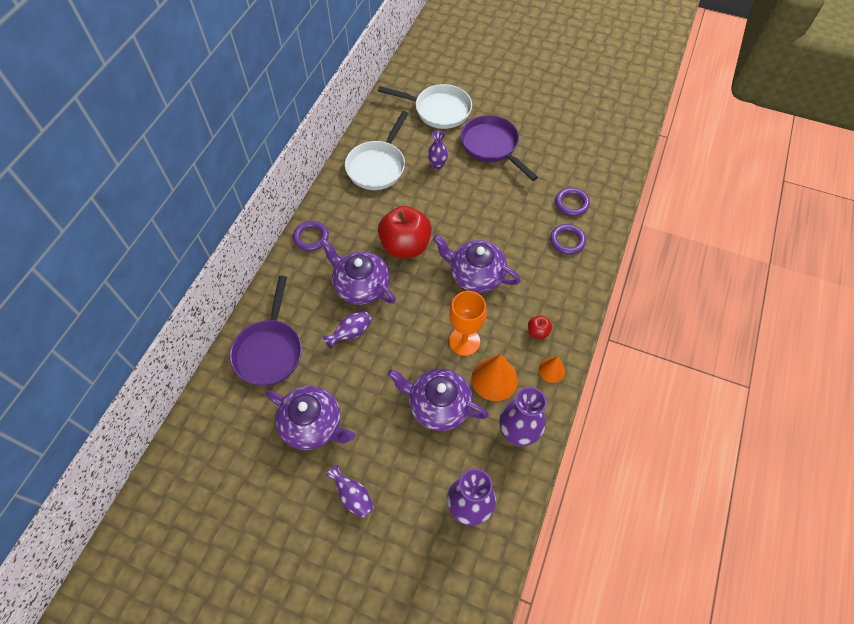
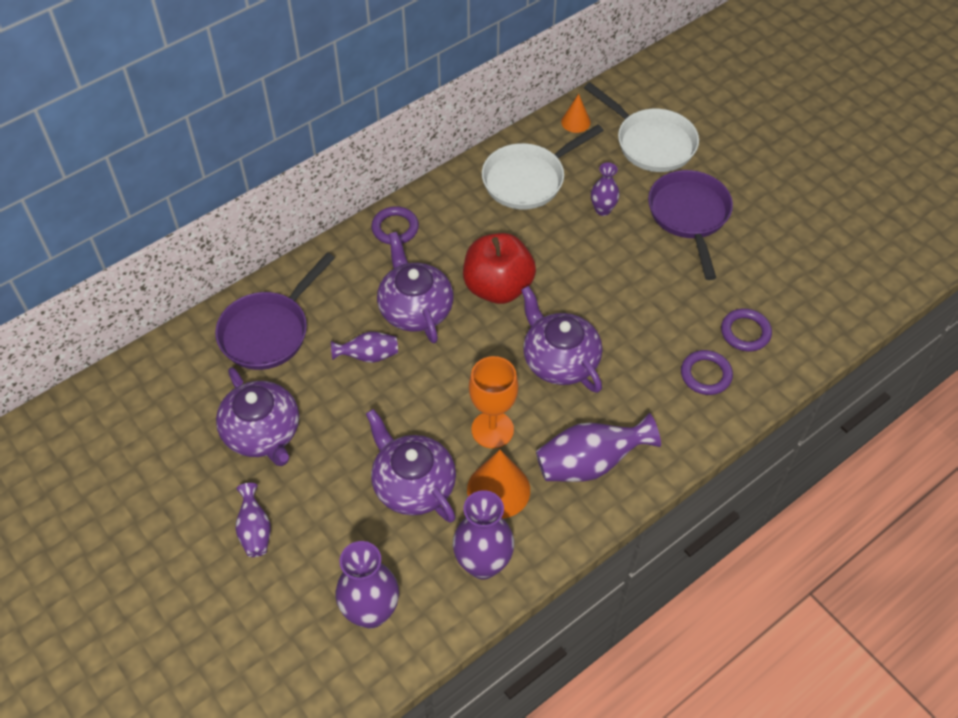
camera: 30 degrees right, 5 degrees down
(538, 332) = (590, 463): red apple -> purple vase
(551, 370) = (575, 515): orange cone -> orange cone (575, 122)

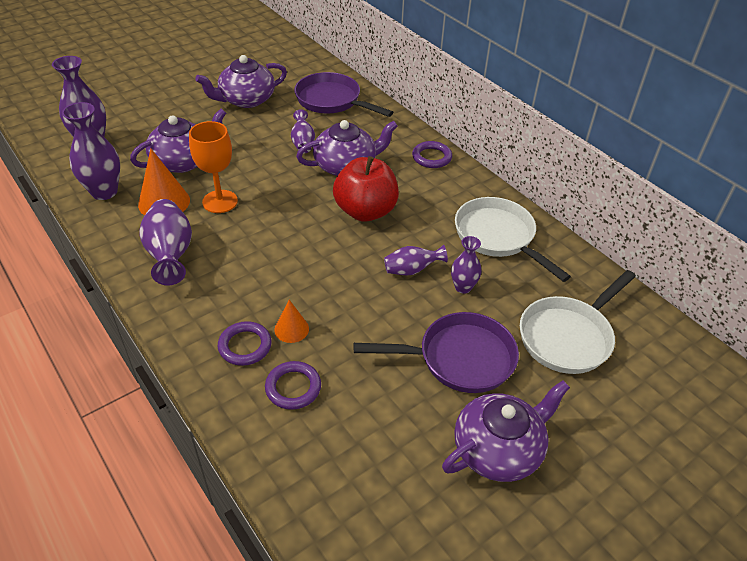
camera: 90 degrees right, 10 degrees down
(255, 530) = (172, 98): purple vase -> purple vase (411, 270)
(559, 360) = (281, 244): purple teapot -> purple teapot (498, 449)
(575, 122) = (586, 276): orange cone -> orange cone (291, 329)

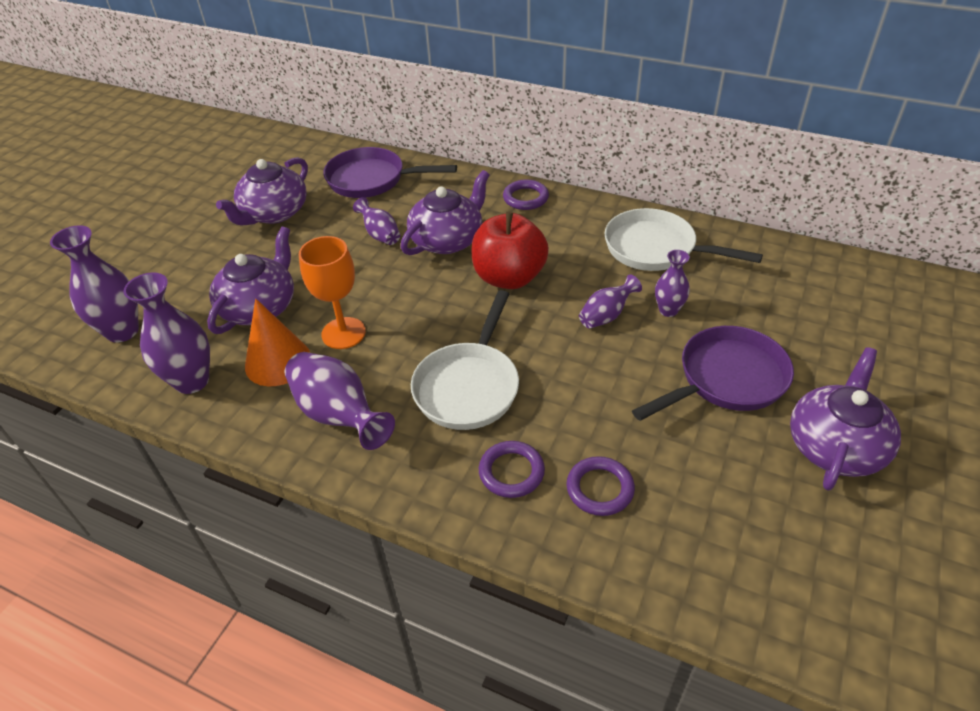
camera: 25 degrees left, 0 degrees up
(291, 329) = (543, 430): orange cone -> none
(568, 336) = (797, 313): white pan -> white pan (469, 386)

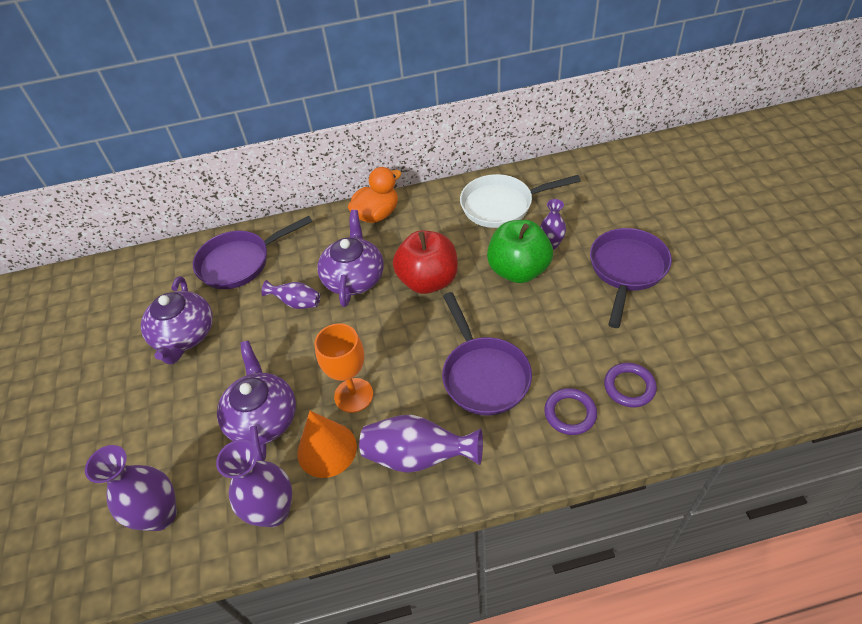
camera: 35 degrees left, 5 degrees up
(469, 386) = (483, 375): white pan -> purple pan
(525, 198) = (377, 214): purple ring -> orange duck
(606, 315) = (518, 270): purple vase -> green apple
(835, 446) = (717, 274): purple teapot -> none

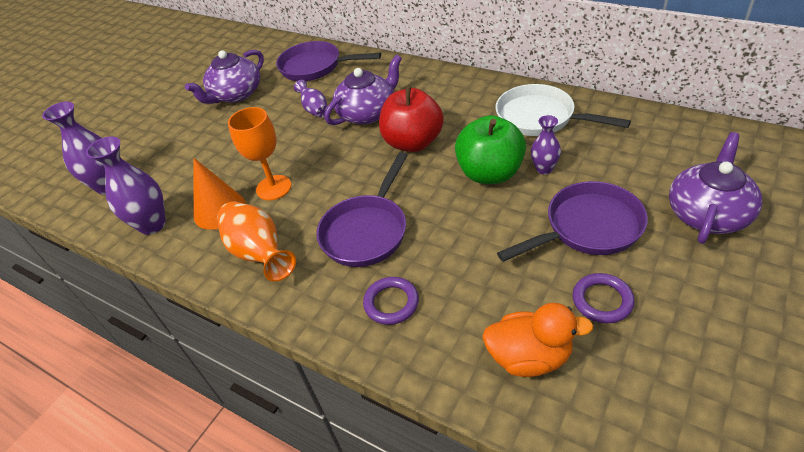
camera: 45 degrees right, 5 degrees down
(263, 418) = (213, 167): purple teapot -> purple teapot (707, 213)
(377, 214) = (436, 78): orange duck -> orange duck (529, 357)
(418, 456) = (259, 253): purple vase -> orange vase
(629, 387) = (464, 319): purple ring -> purple ring (602, 300)

